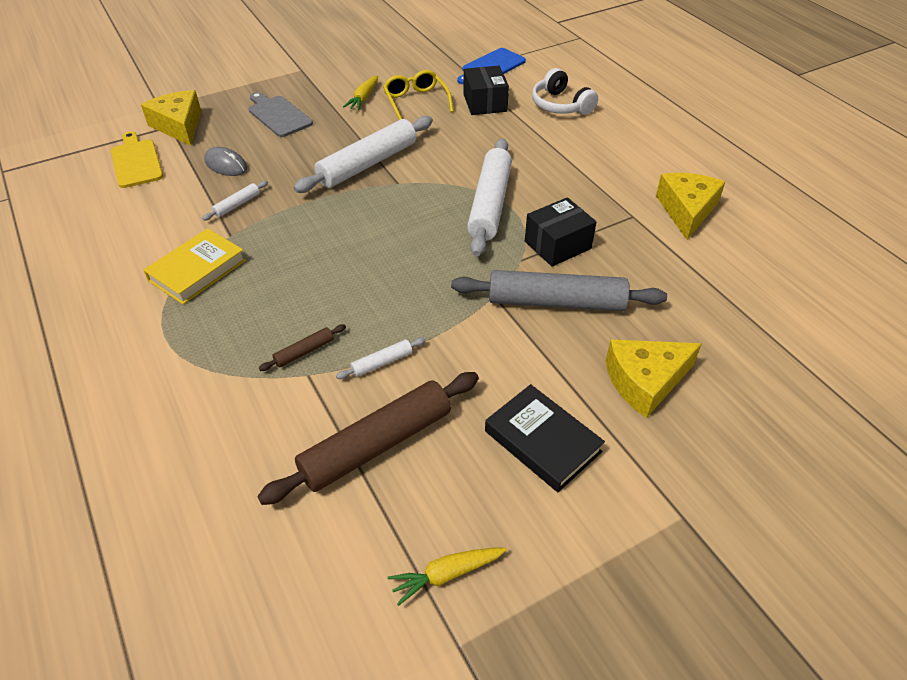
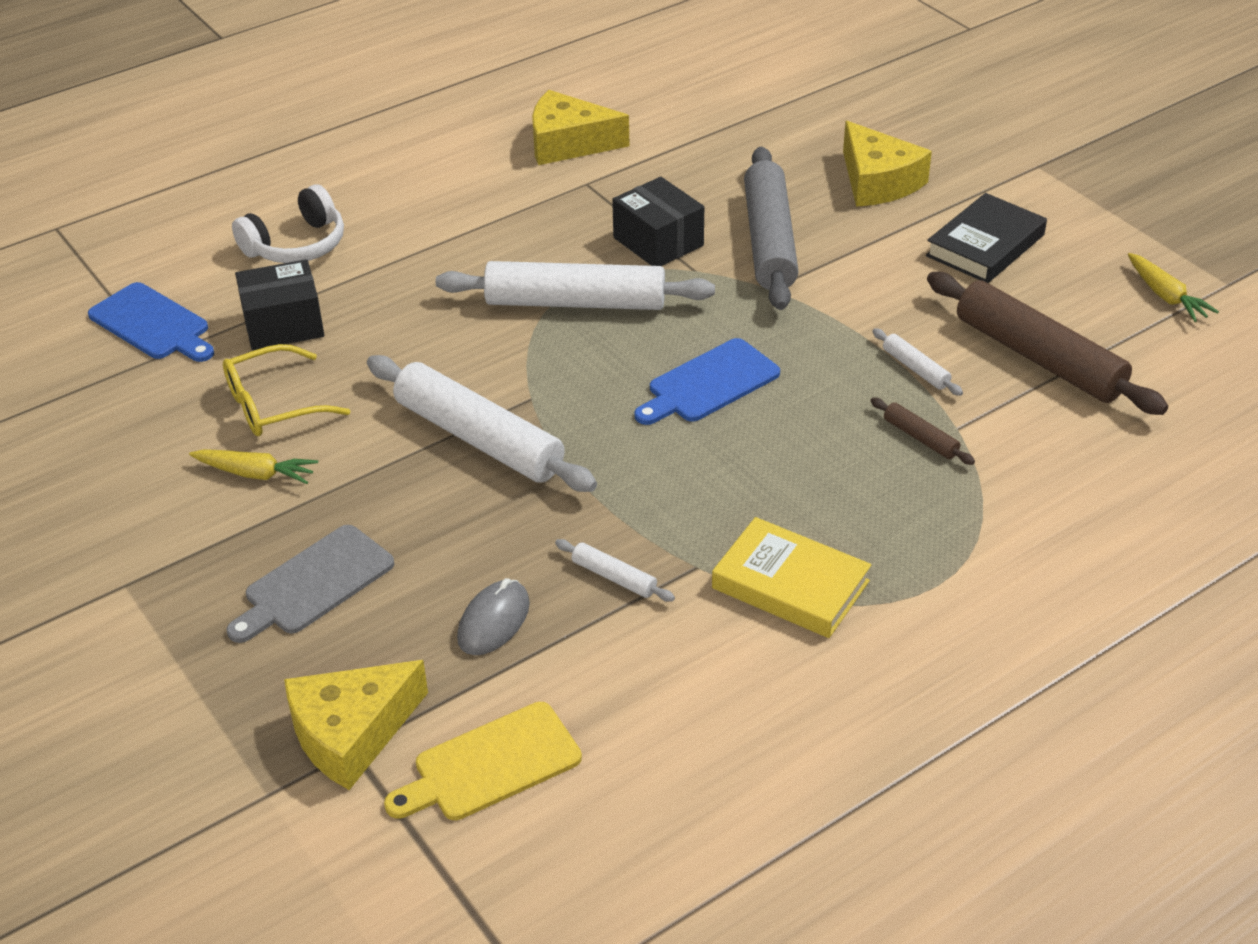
camera: 95 degrees left, 5 degrees down
(392, 255) = (709, 384): none -> blue cutting board

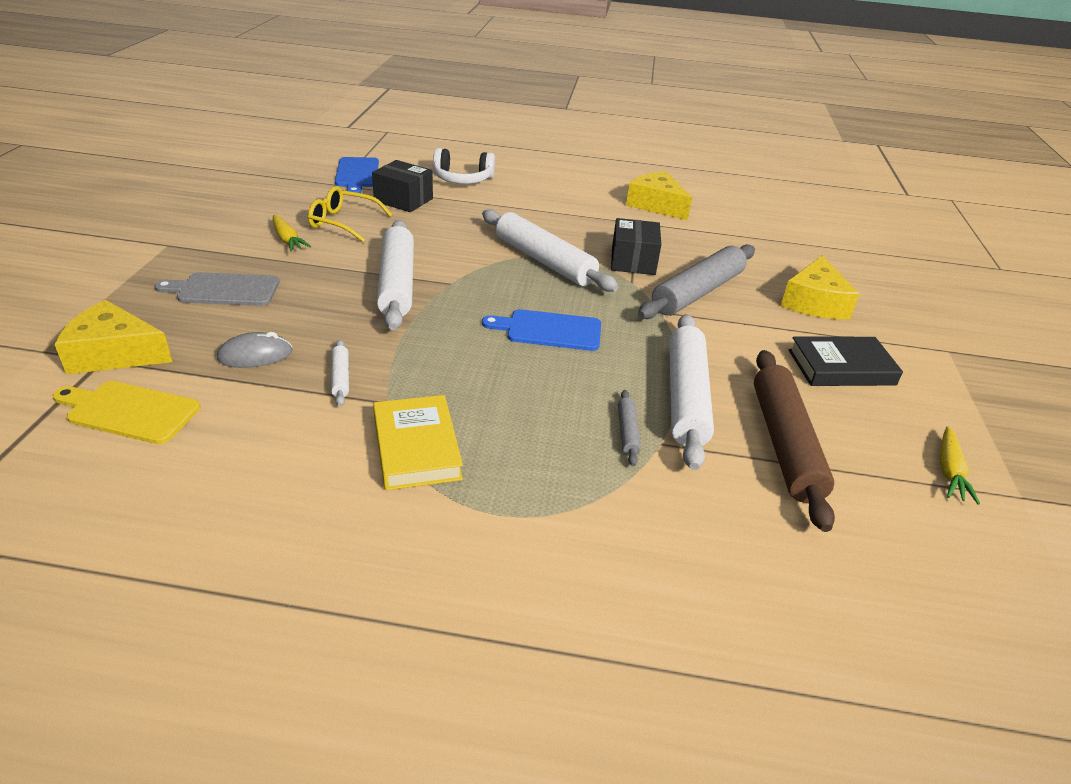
camera: 40 degrees right, 5 degrees down
(915, 368) = (686, 397): white rolling pin -> white rolling pin, size x2.32
(920, 438) = (627, 432): brown rolling pin -> grey rolling pin

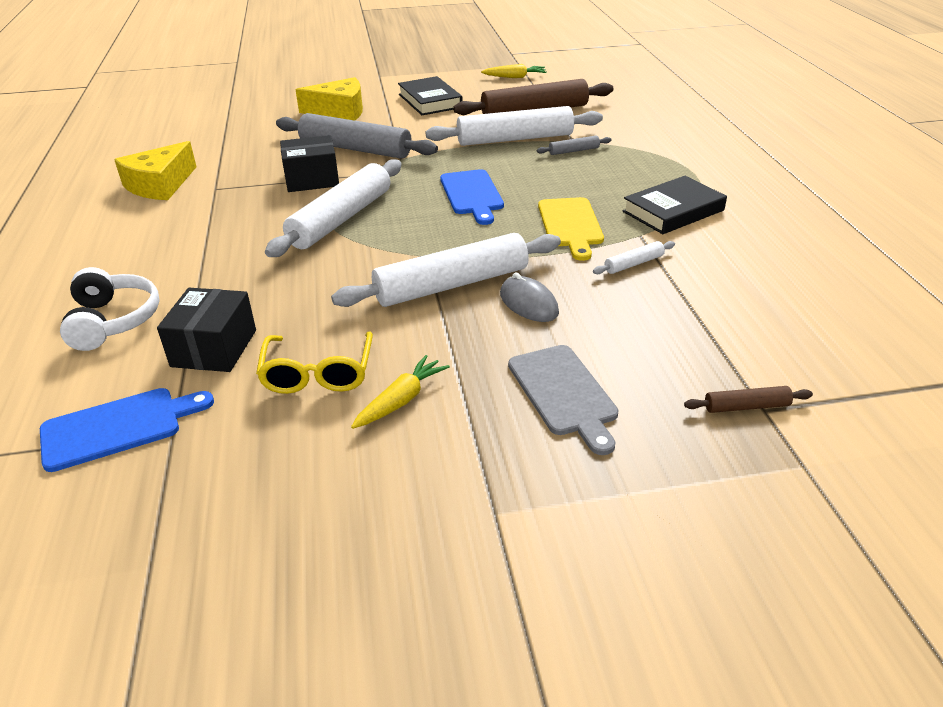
camera: 105 degrees left, 0 degrees up
(115, 353) = (746, 406): yellow cheese -> brown rolling pin
(129, 411) = (798, 348): yellow cutting board -> yellow cutting board (570, 225)
(255, 355) = (652, 318): grey mouse -> grey mouse (528, 304)
(416, 447) = (673, 211): yellow book -> black book

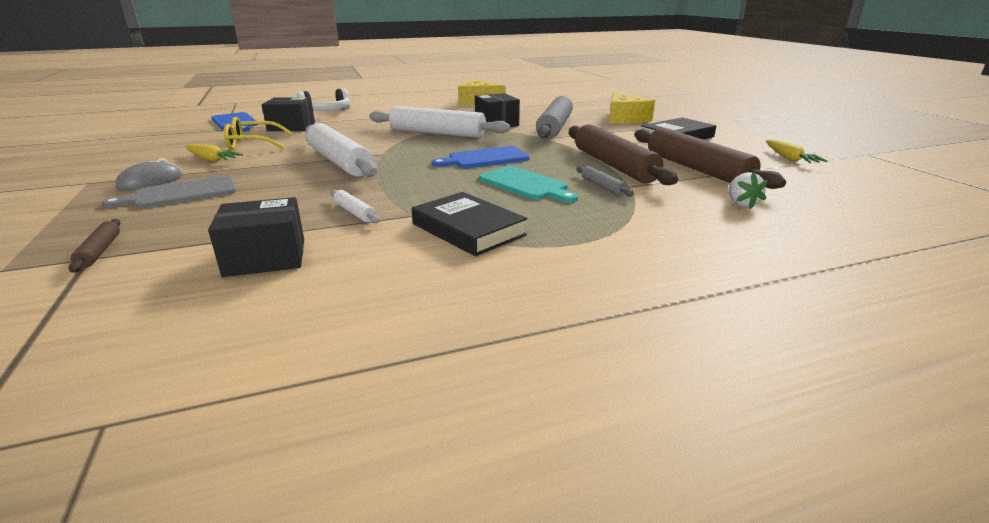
camera: 80 degrees right, 10 degrees down
(515, 139) = (613, 165): white rolling pin -> brown rolling pin
(528, 304) = (303, 181): grey mouse -> grey mouse (150, 182)
(563, 180) = (526, 184): none -> turquoise cutting board
(570, 225) = (432, 189): yellow cutting board -> none
(618, 112) = (741, 204): none -> white strawberry
(742, 301) = (265, 257): none -> black box

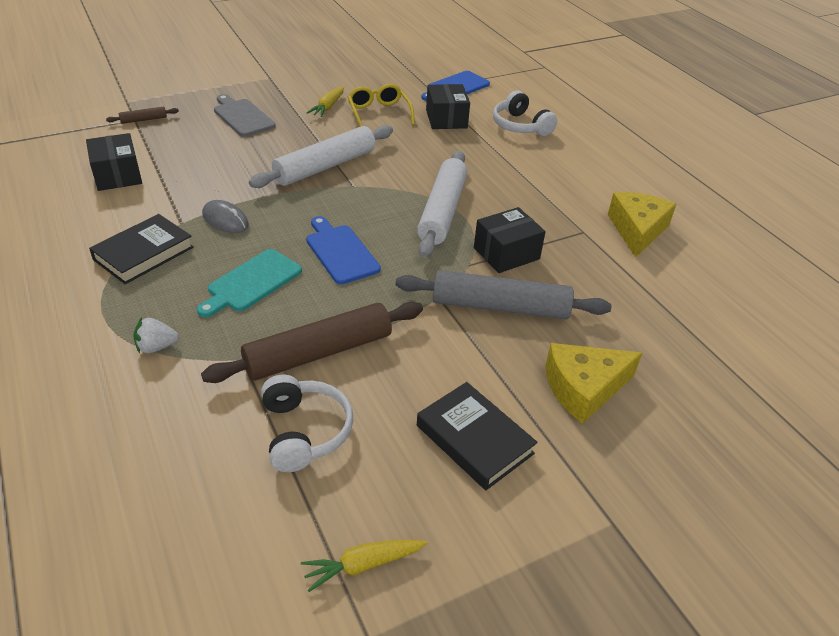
camera: 80 degrees right, 15 degrees up
(150, 182) = (270, 98): grey mouse -> grey mouse (225, 220)
(354, 212) = (191, 195): white rolling pin -> none
(602, 186) = (241, 337): grey rolling pin -> none
(696, 169) = (305, 431): brown rolling pin -> white headphones
(741, 204) = (172, 447): white strawberry -> white strawberry (156, 347)

